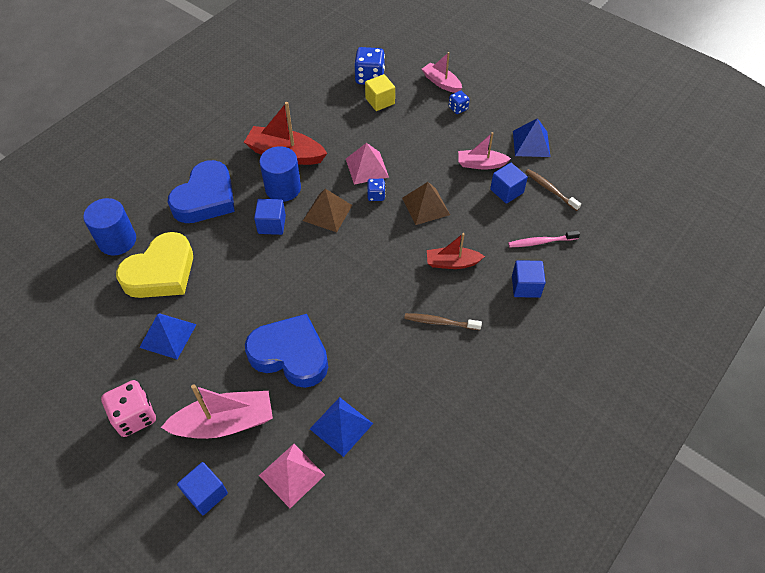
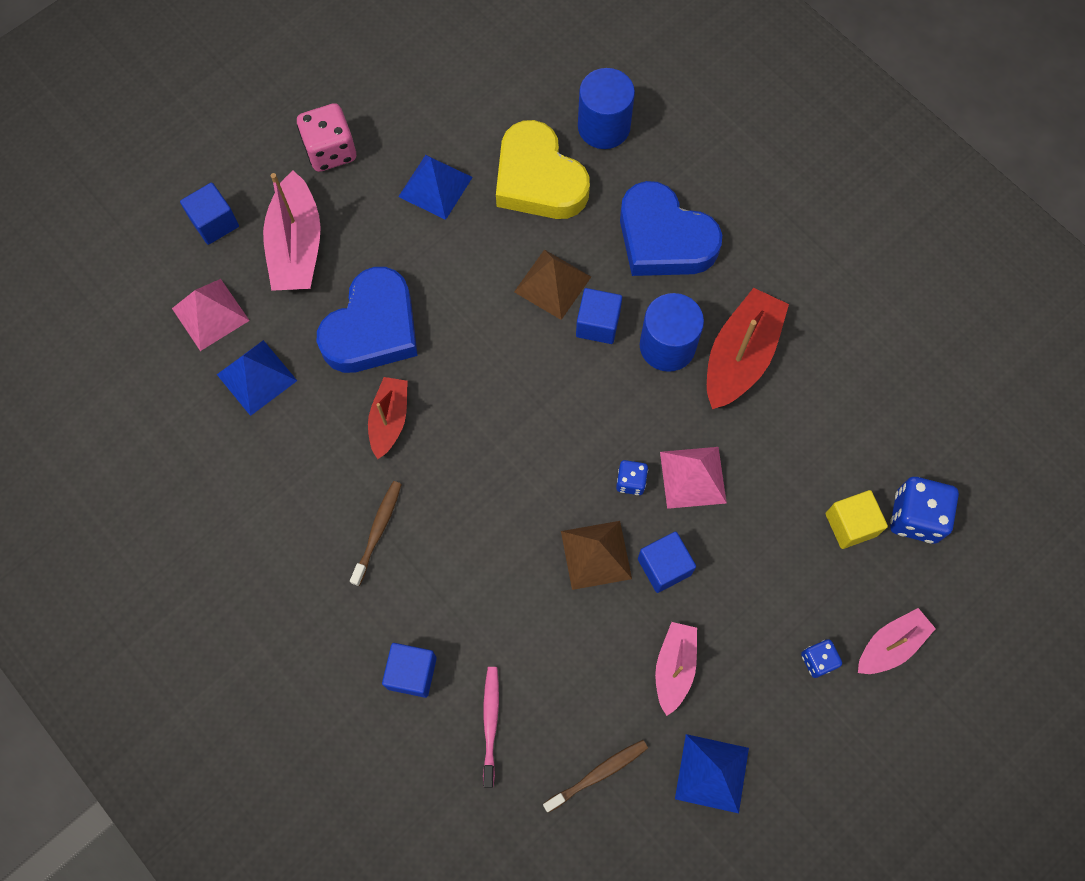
camera: 100 degrees right, 15 degrees up
(327, 212) = (607, 404): brown pyramid -> brown pyramid (552, 284)
(452, 263) = (477, 571): red boat -> red boat (389, 420)
(506, 191) = (607, 696): blue cube -> blue cube (664, 566)

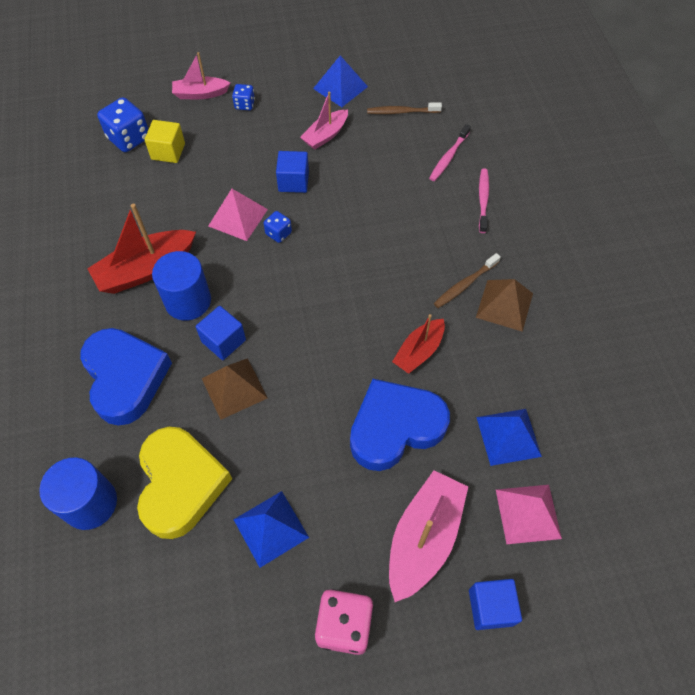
camera: 150 degrees left, 10 degrees down
(412, 673) = (483, 200): blue cube -> pink toothbrush
(596, 554) = (330, 206): brown pyramid -> brown pyramid (504, 305)

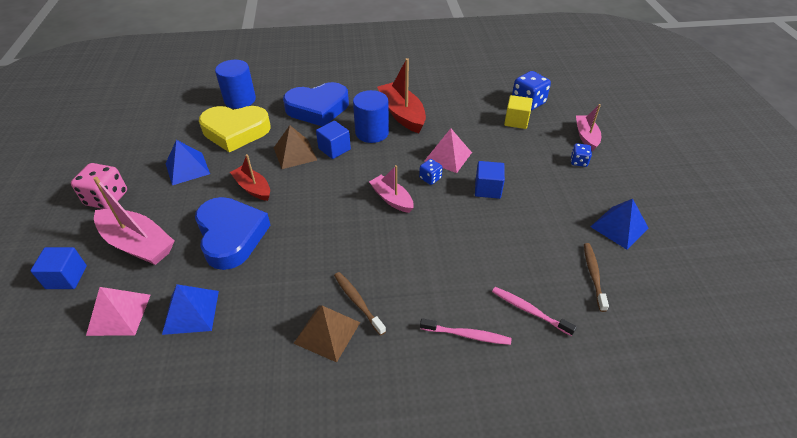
camera: 95 degrees right, 15 degrees down
(325, 135) = (548, 212): pink boat -> pink boat (392, 199)
(419, 351) = (294, 258): red boat -> red boat (253, 188)

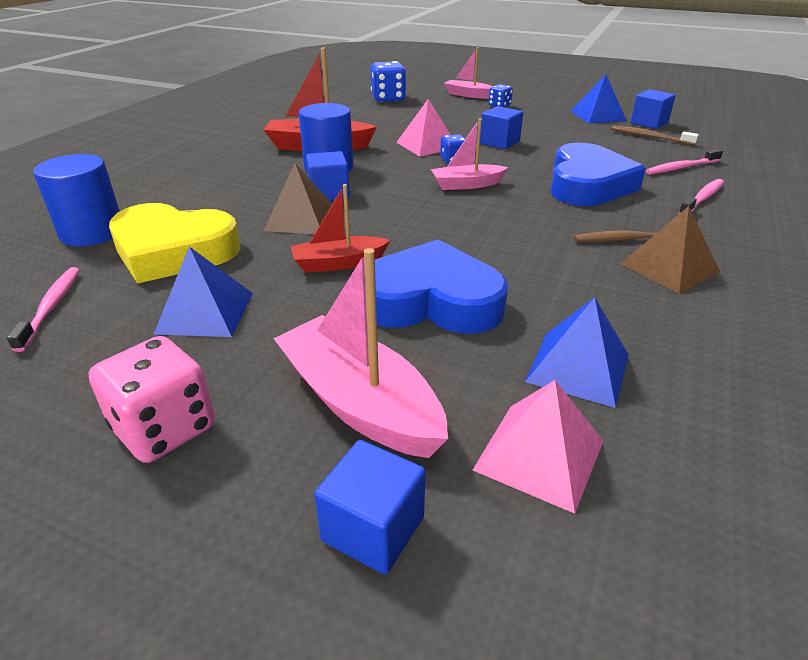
camera: 60 degrees left, 10 degrees down
(138, 244) = (359, 403): pink boat -> pink boat turned 105 degrees counterclockwise
(173, 126) = (51, 307): none -> pink toothbrush
(235, 131) = (173, 251): yellow heart -> yellow heart turned 75 degrees clockwise
(318, 108) = (223, 185): blue heart -> blue heart (587, 185)
(516, 121) = (410, 109): yellow cube -> none
(636, 267) = (649, 123): none -> blue cube

